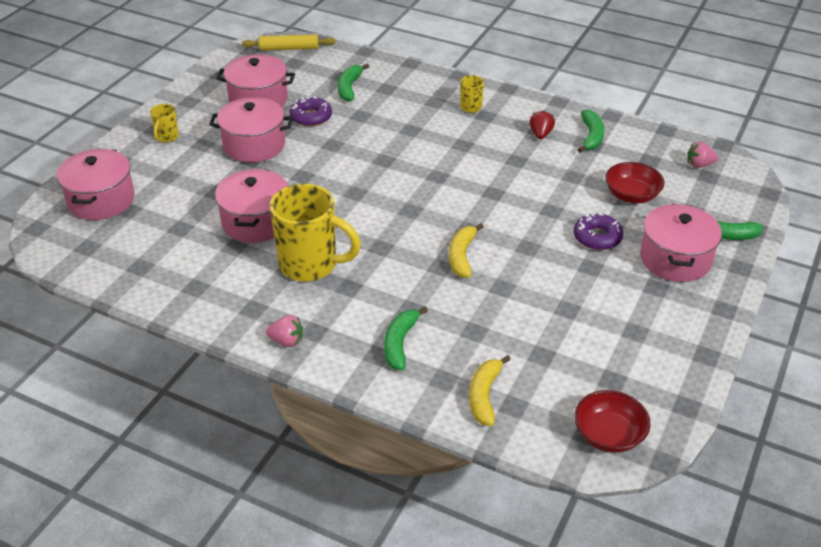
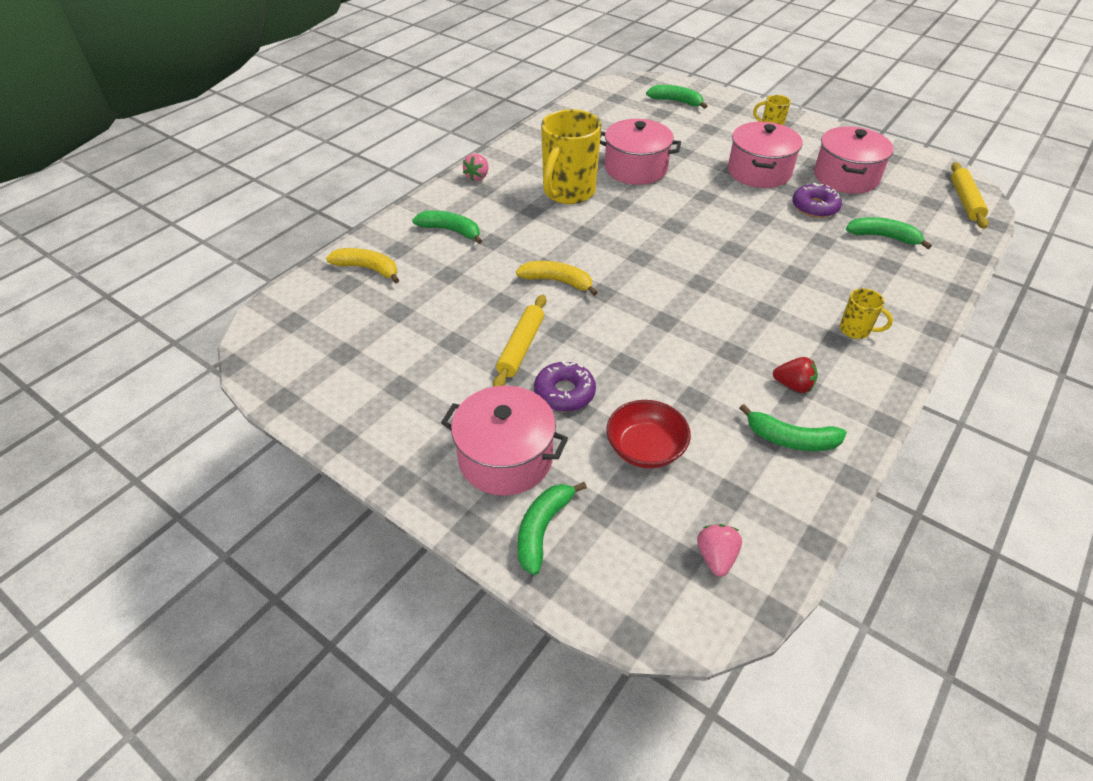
camera: 100 degrees right, 5 degrees up
(101, 200) = (676, 101): pink pot -> green banana
(557, 267) = (521, 347): none -> yellow rolling pin
(608, 435) = (282, 334): red bowl -> none

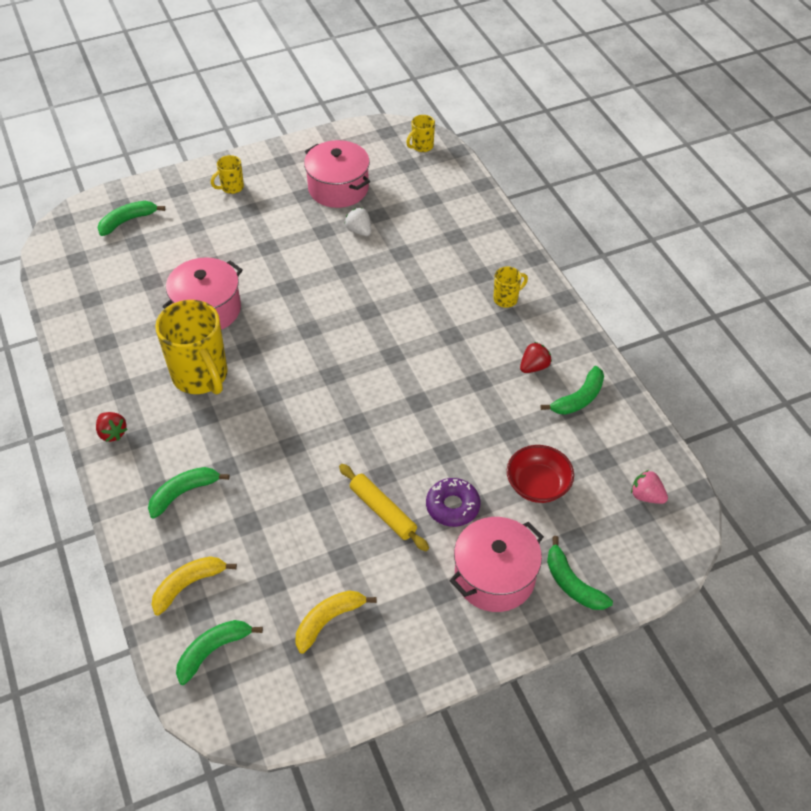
camera: 60 degrees left, 5 degrees up
(477, 177) = (112, 433): pink strawberry -> red strawberry
(557, 281) = (320, 446): yellow banana -> yellow banana (328, 621)
(759, 172) = (285, 233): pink pot -> none
(815, 207) = (359, 231): purple donut -> white strawberry
(883, 237) = (424, 217): green banana -> green banana (213, 651)
(965, 201) = (421, 146): yellow rolling pin -> yellow mug

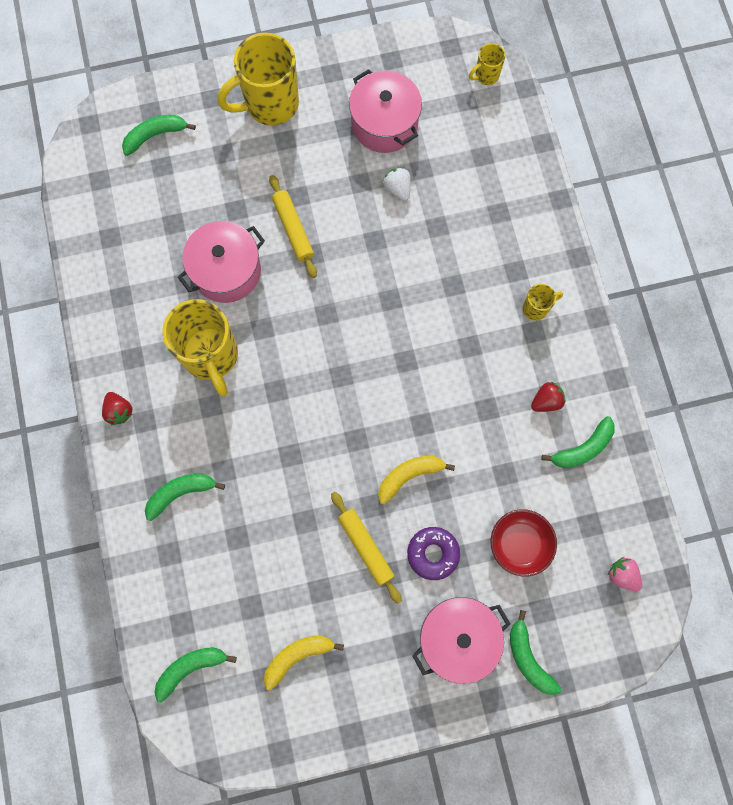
camera: 10 degrees right, 25 degrees up
(188, 585) = (175, 596): yellow banana -> yellow banana (409, 476)
(231, 187) = (269, 104): yellow mug -> yellow mug, size x2.17
(267, 271) = (293, 229): none -> yellow rolling pin

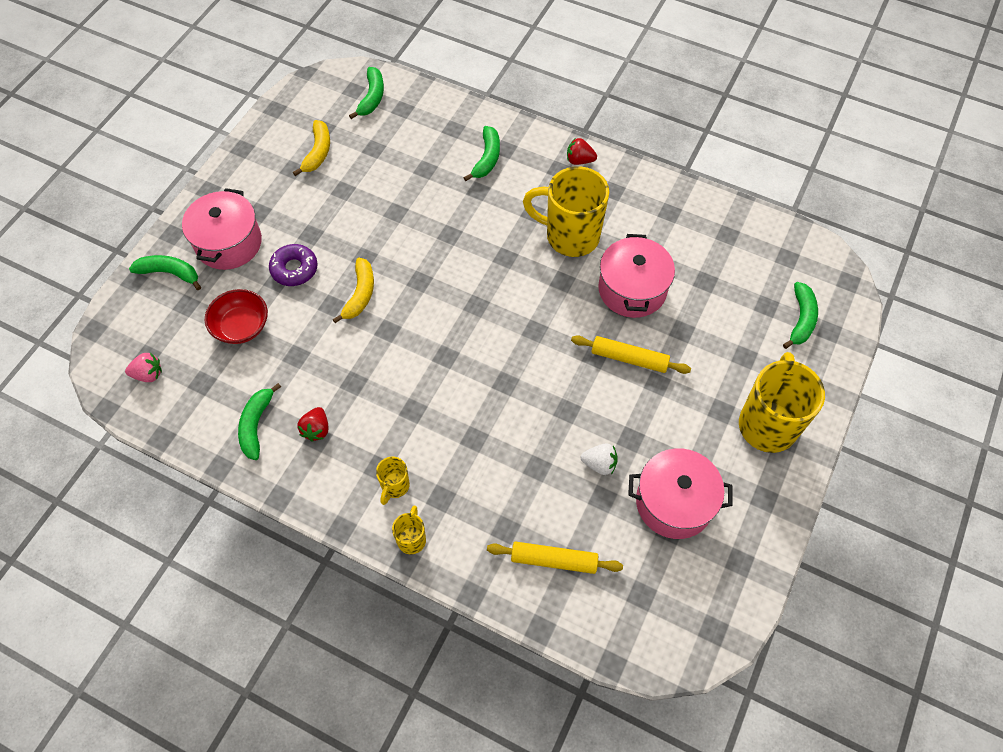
camera: 130 degrees right, 15 degrees down
(366, 547) = (341, 234): yellow rolling pin -> yellow rolling pin (554, 560)
(486, 75) = (655, 637): yellow mug -> yellow mug (412, 539)

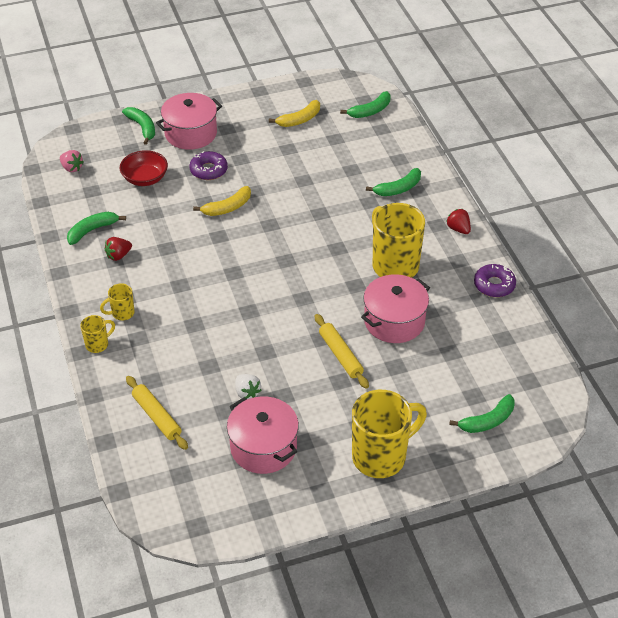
camera: 45 degrees right, 15 degrees down
(665, 191) = (494, 285): none -> purple donut

